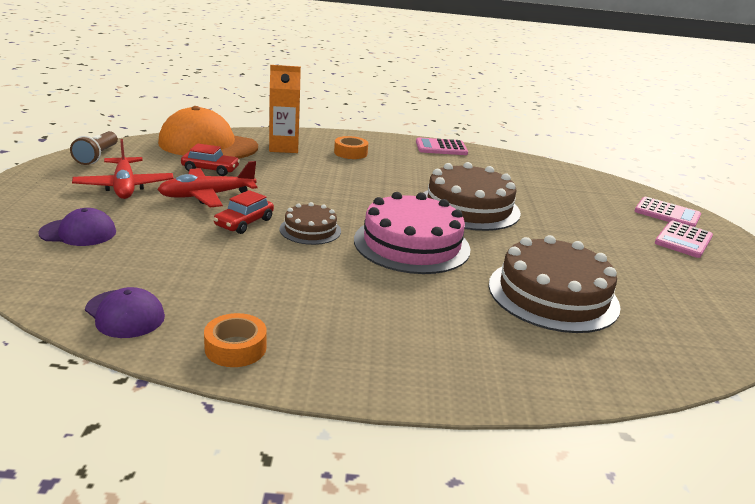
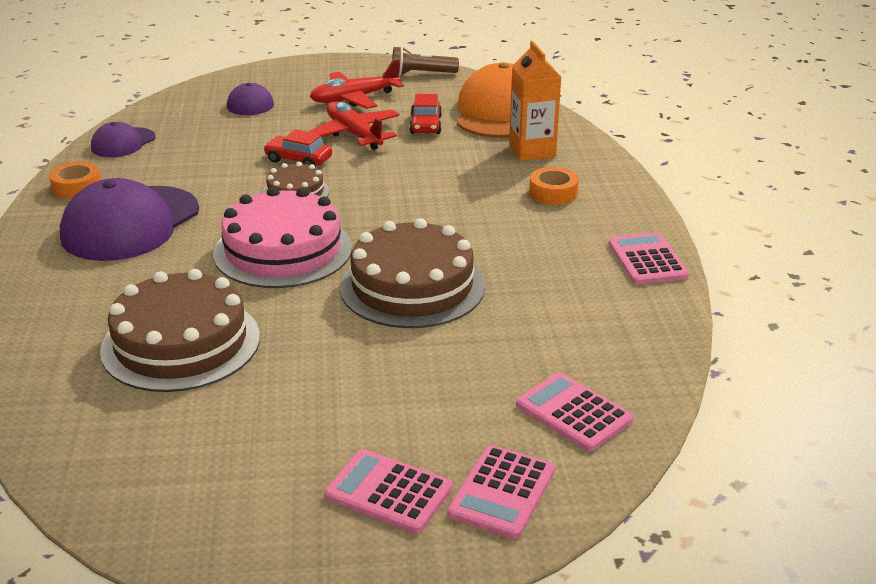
camera: 85 degrees right, 5 degrees up
(342, 313) = (130, 224): none -> purple cap
(594, 188) = (573, 412): none -> pink calculator

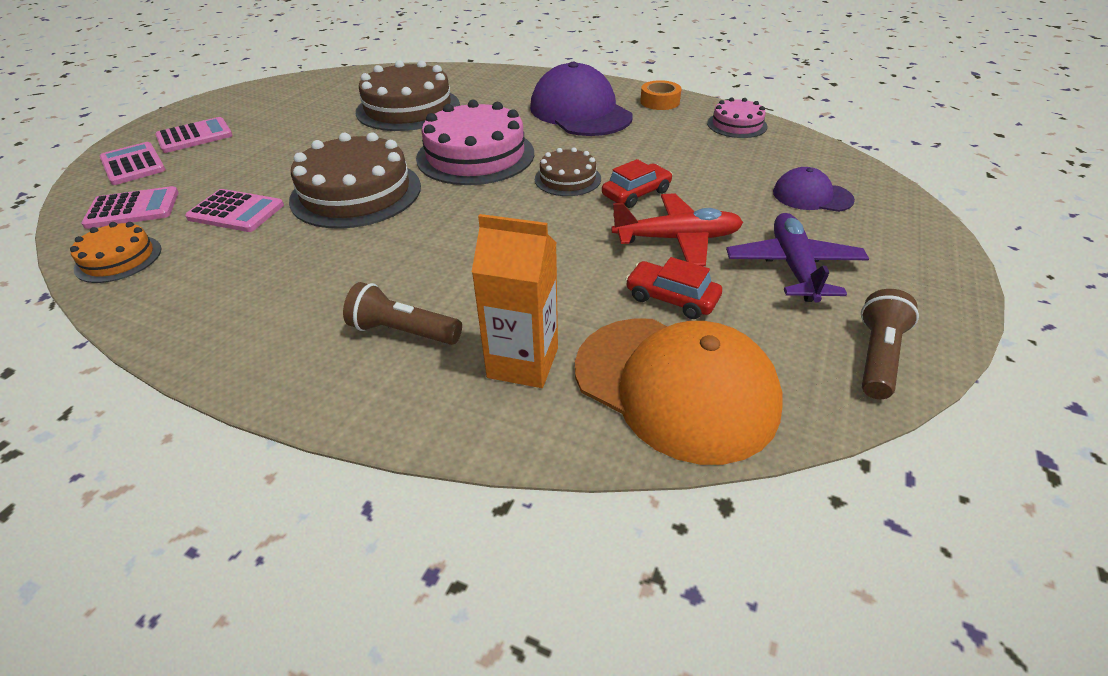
camera: 120 degrees right, 10 degrees up
(123, 143) = (737, 125): purple cap -> pink cake
(354, 99) = (793, 267): red plane -> purple plane
(553, 193) = (403, 332): orange tape -> brown flashlight
(637, 360) = (118, 259): none -> orange cake
(647, 260) = (204, 337): pink calculator -> pink calculator (236, 212)

